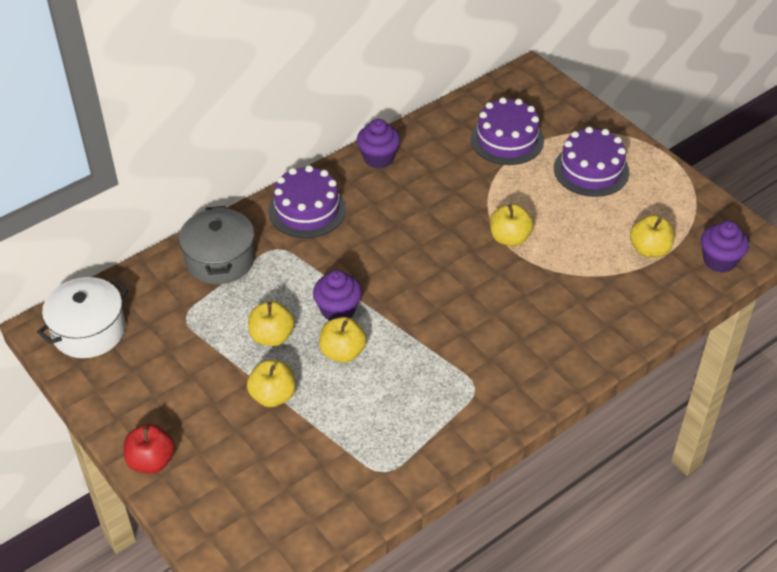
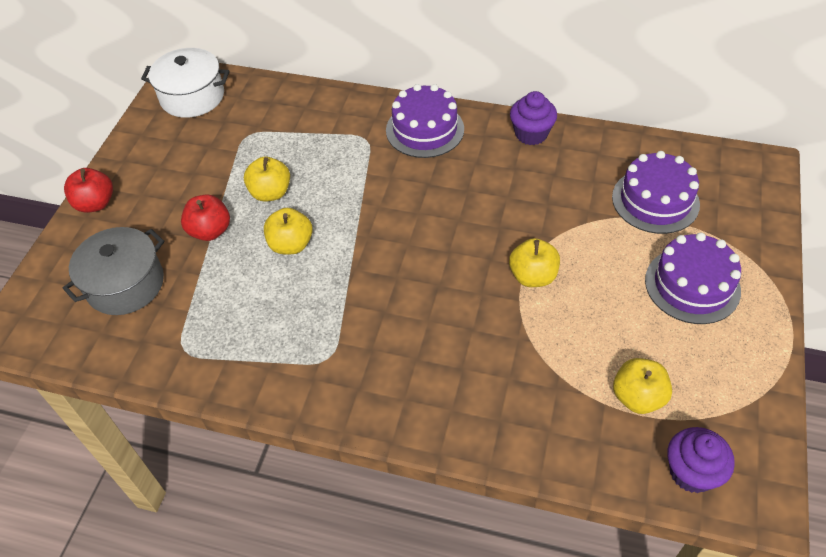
camera: 55 degrees right, 5 degrees up
(220, 259) = (323, 116): grey pot -> grey pot (125, 284)
(273, 396) = (210, 231): yellow apple -> red apple
(338, 310) = (334, 214): purple cupcake -> none

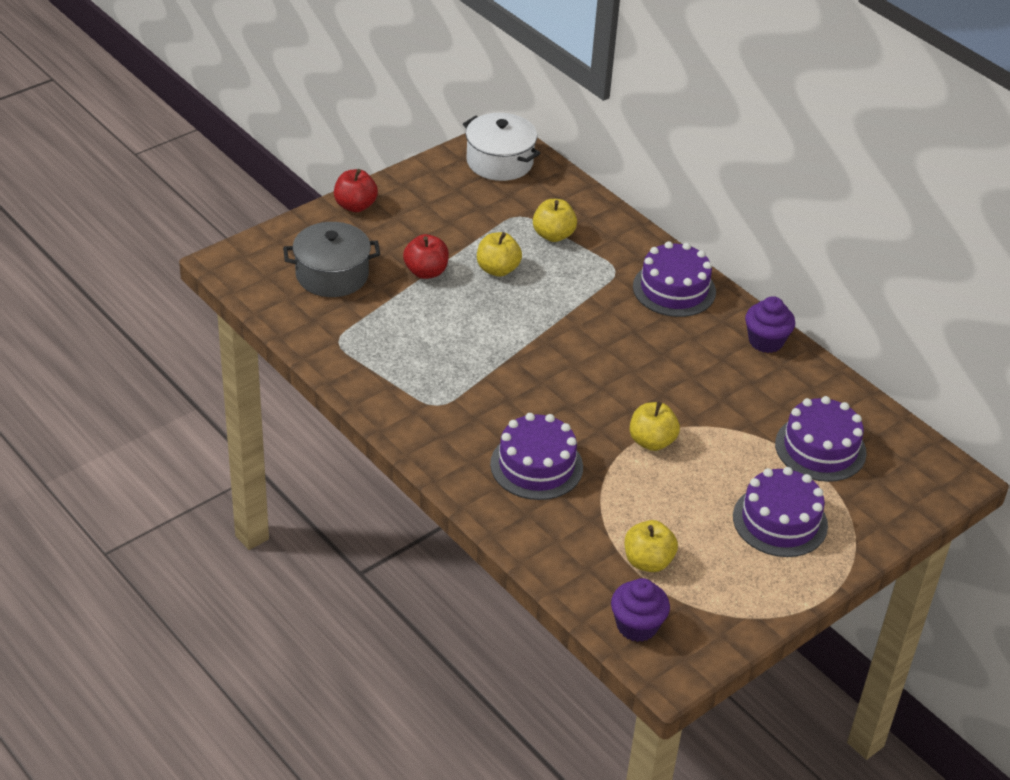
camera: 30 degrees right, 10 degrees down
(291, 244) = (479, 315): yellow apple -> yellow apple (553, 235)
(464, 363) = (536, 465): none -> purple cake

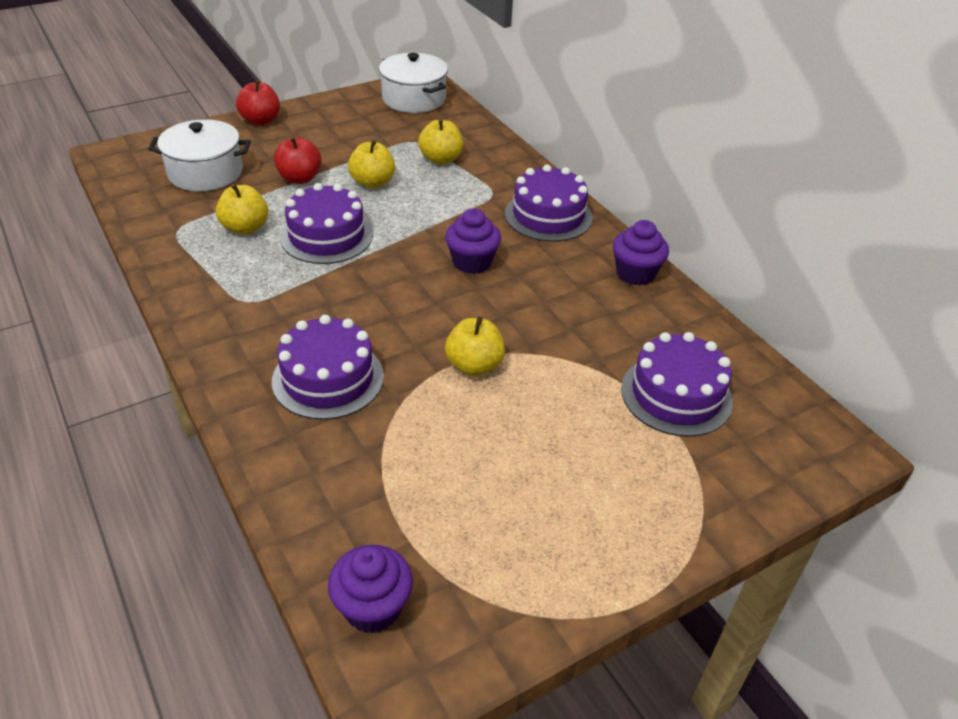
camera: 10 degrees right, 0 degrees up
(332, 275) = (205, 173): grey pot -> white pot
(619, 345) = (472, 262): none -> purple cupcake
(648, 561) = (419, 514): yellow apple -> yellow apple (245, 228)
(780, 521) = (607, 480): purple cake -> purple cake (326, 236)

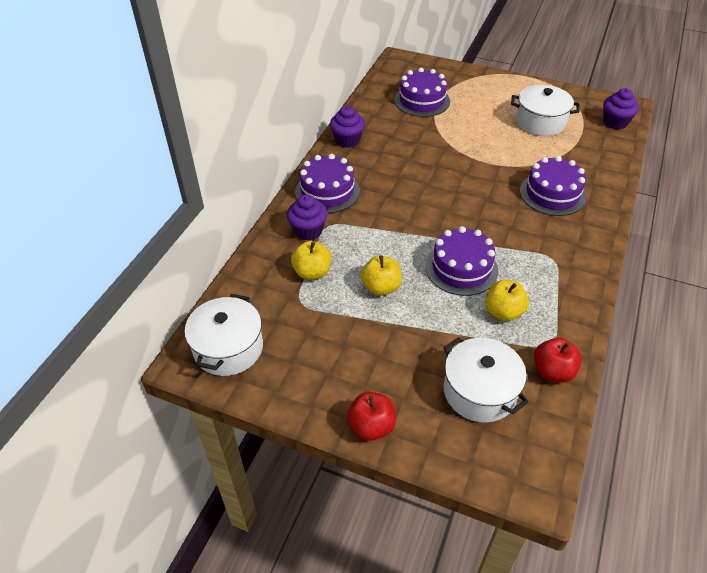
camera: 125 degrees left, 5 degrees up
(299, 178) = (421, 329): red apple -> red apple (553, 371)
(472, 262) = (409, 197): purple cupcake -> purple cupcake (308, 231)
(474, 365) = (481, 157): yellow apple -> none
(483, 496) = (540, 122): none -> white pot

